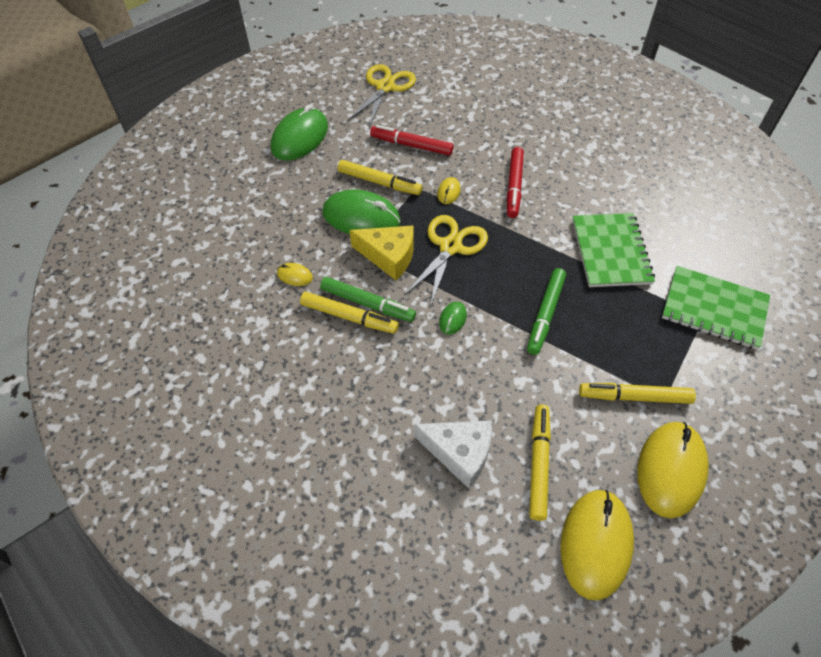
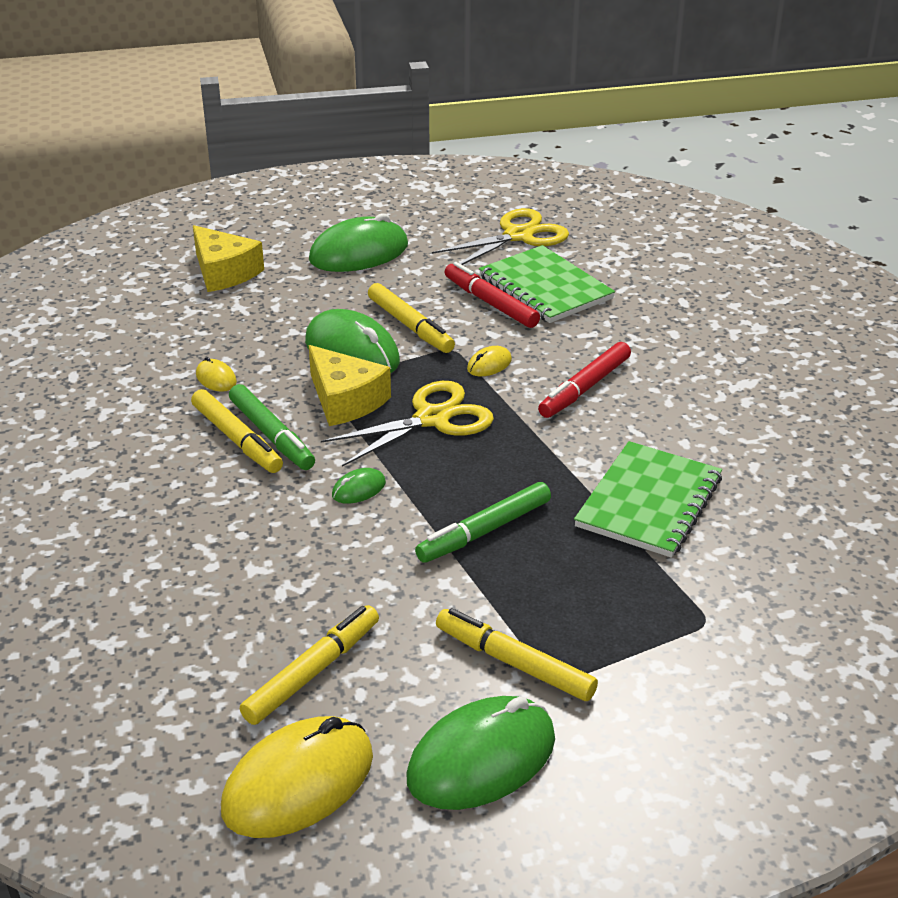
camera: 30 degrees right, 20 degrees down
(225, 188) = (224, 272): none -> yellow cheese
(459, 453) = (228, 618): white cheese -> none
(671, 470) = (482, 759): yellow mouse -> green mouse
(714, 309) = (738, 621): green notebook -> green notebook (545, 287)

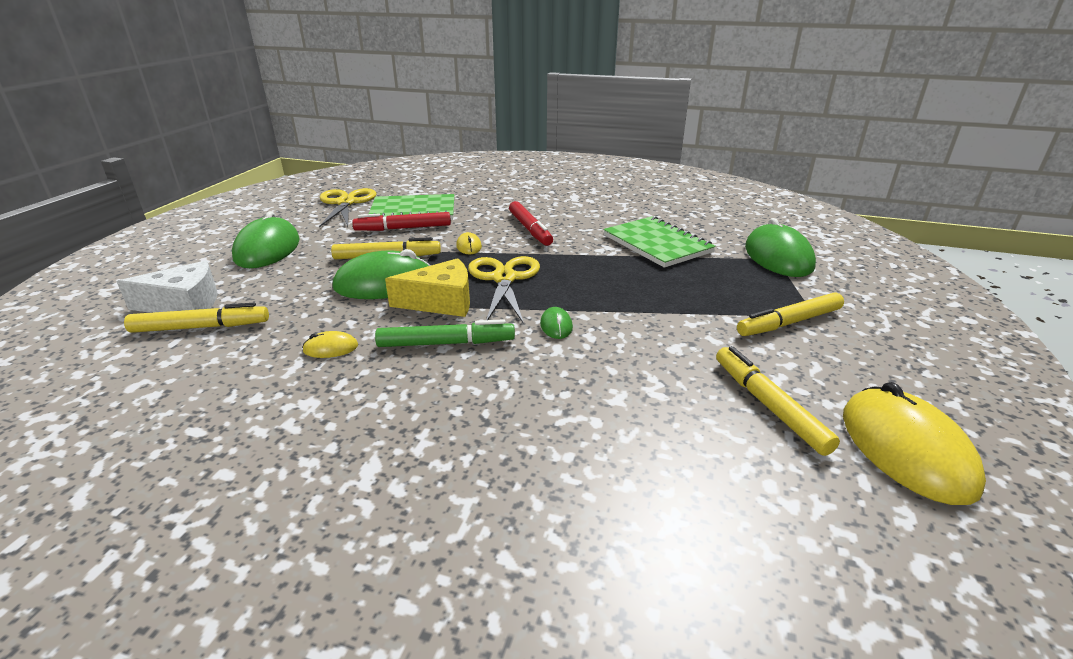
camera: 60 degrees left, 5 degrees down
(224, 272) = (184, 304): yellow cheese -> white cheese
(237, 439) = (431, 361): yellow marker -> yellow marker (201, 327)
(482, 759) = (886, 360): green mouse -> green mouse (778, 257)
(484, 531) = (645, 295): green marker -> none

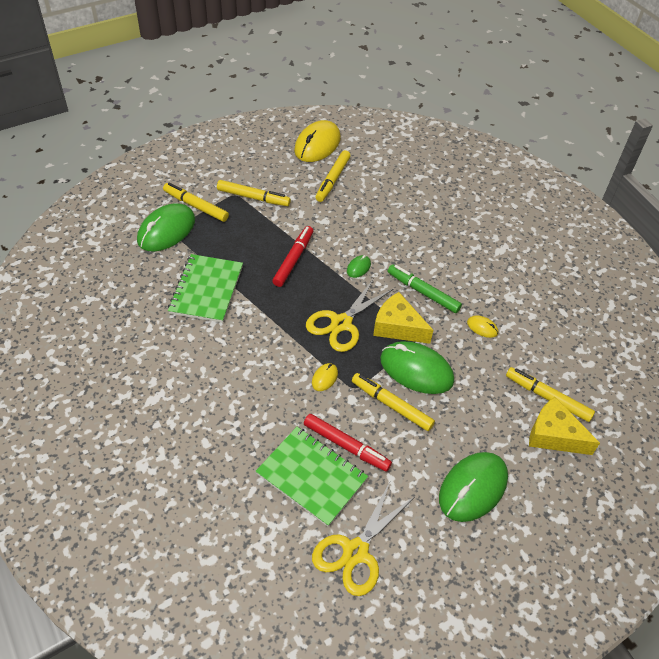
camera: 140 degrees left, 20 degrees up
(184, 304) = (554, 435): white cheese -> yellow cheese
(530, 229) = (258, 370): red marker -> red marker (293, 259)
(809, 284) = (196, 206): none -> yellow marker

